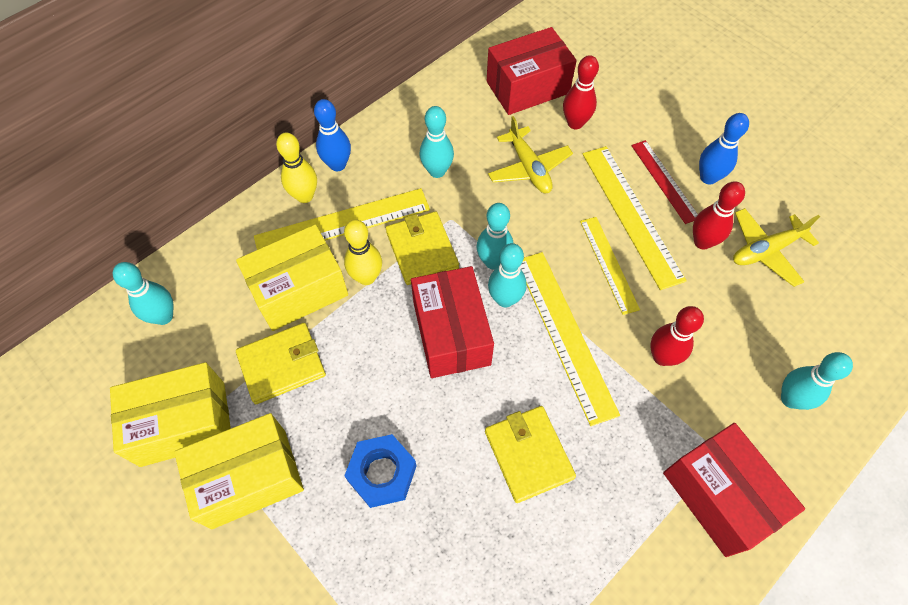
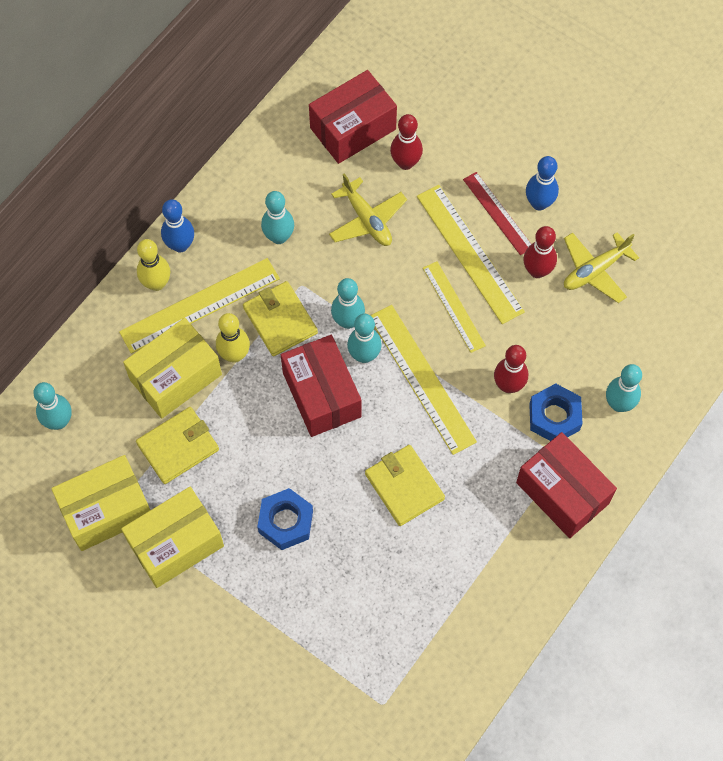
camera: 10 degrees left, 5 degrees up
(713, 401) = (554, 417): none -> blue nut

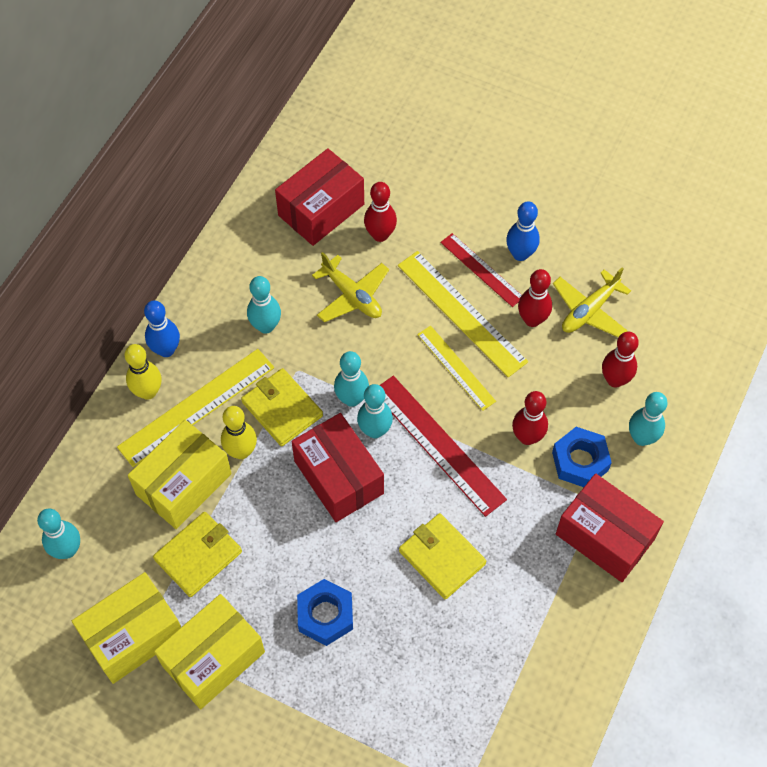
camera: 10 degrees left, 5 degrees down
(422, 378) = (438, 444): yellow ruler -> red ruler
(605, 343) = (615, 380): none -> red bowling pin

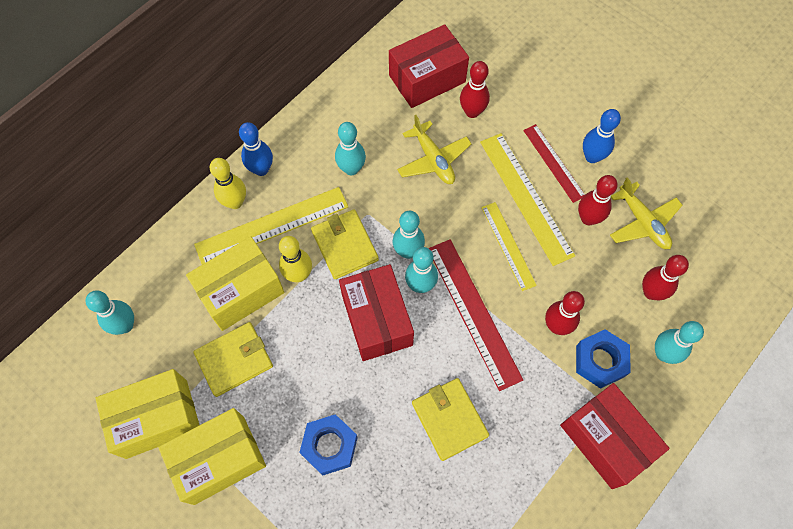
camera: 15 degrees right, 5 degrees up
(589, 310) = (642, 222): yellow plane -> yellow plane turned 90 degrees counterclockwise

